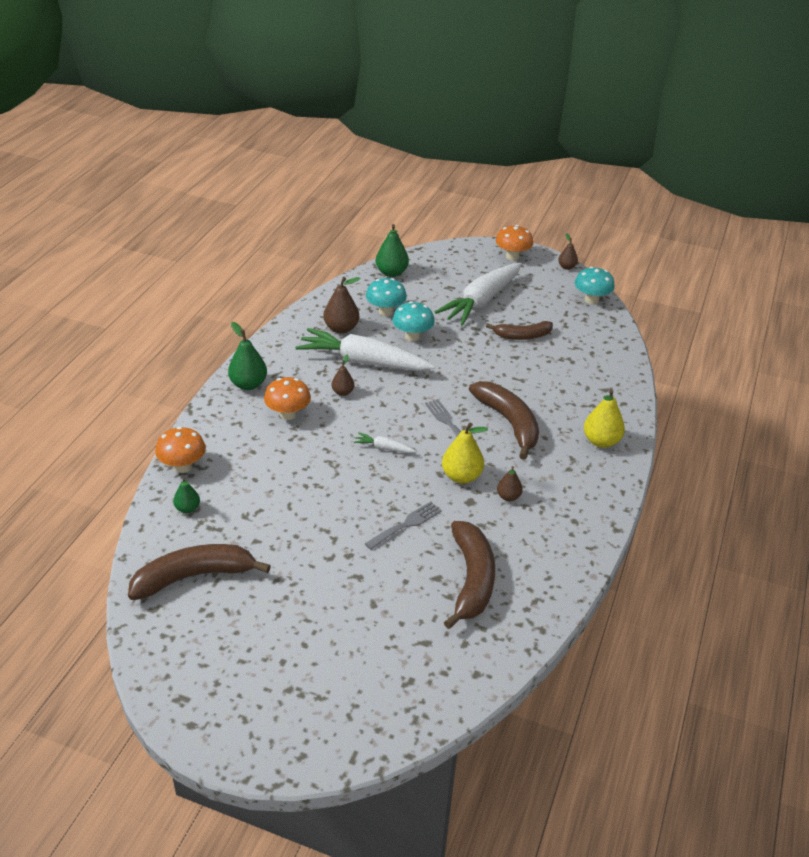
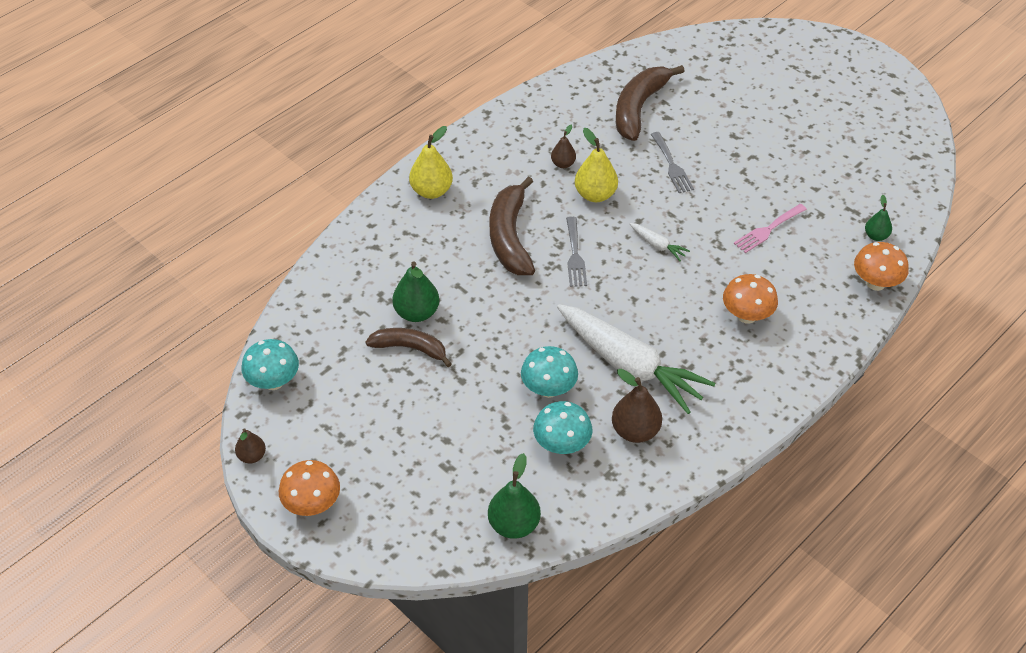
camera: 155 degrees left, 10 degrees up
(194, 576) = (877, 173): brown banana -> none
(248, 384) = (782, 372): green pear -> green pear (417, 313)
(291, 487) = (768, 230): none -> pink fork
(343, 392) = (673, 328): brown pear -> none
(406, 524) = (672, 165): grey fork -> grey fork turned 90 degrees counterclockwise
(481, 301) = (421, 424): white carrot -> none

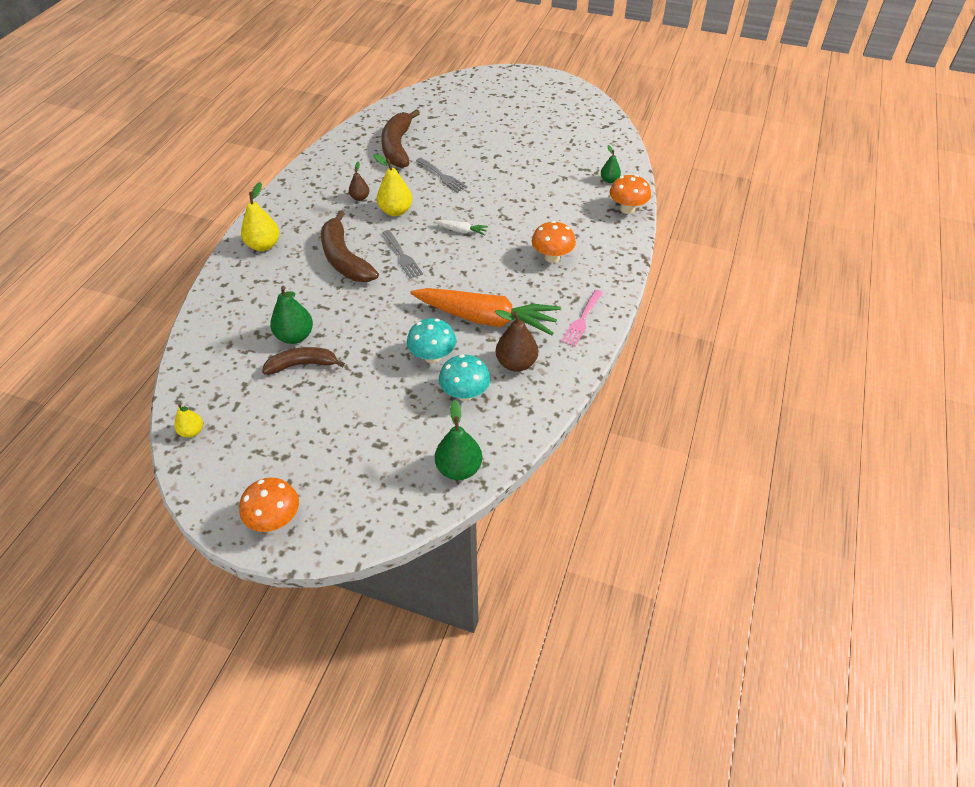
camera: 25 degrees left, 0 degrees up
(252, 456) = (199, 500): brown pear -> none
(273, 382) = (192, 431): turquoise mushroom -> yellow pear
(629, 365) = (486, 319): white carrot -> orange carrot
(768, 230) = (534, 198): pink fork -> pink fork (582, 320)

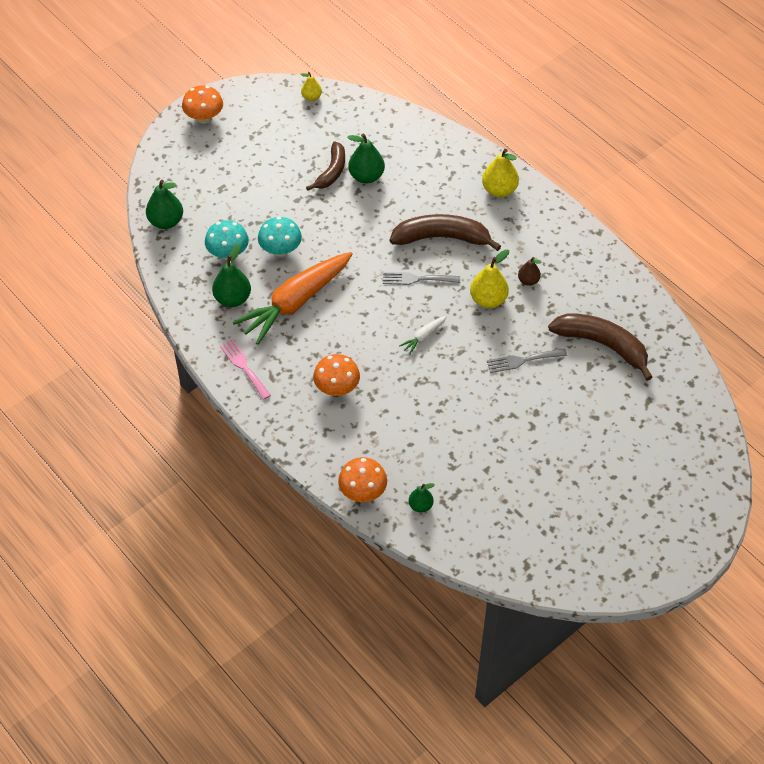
camera: 120 degrees right, 5 degrees up
(516, 363) = (232, 298): brown pear -> green pear

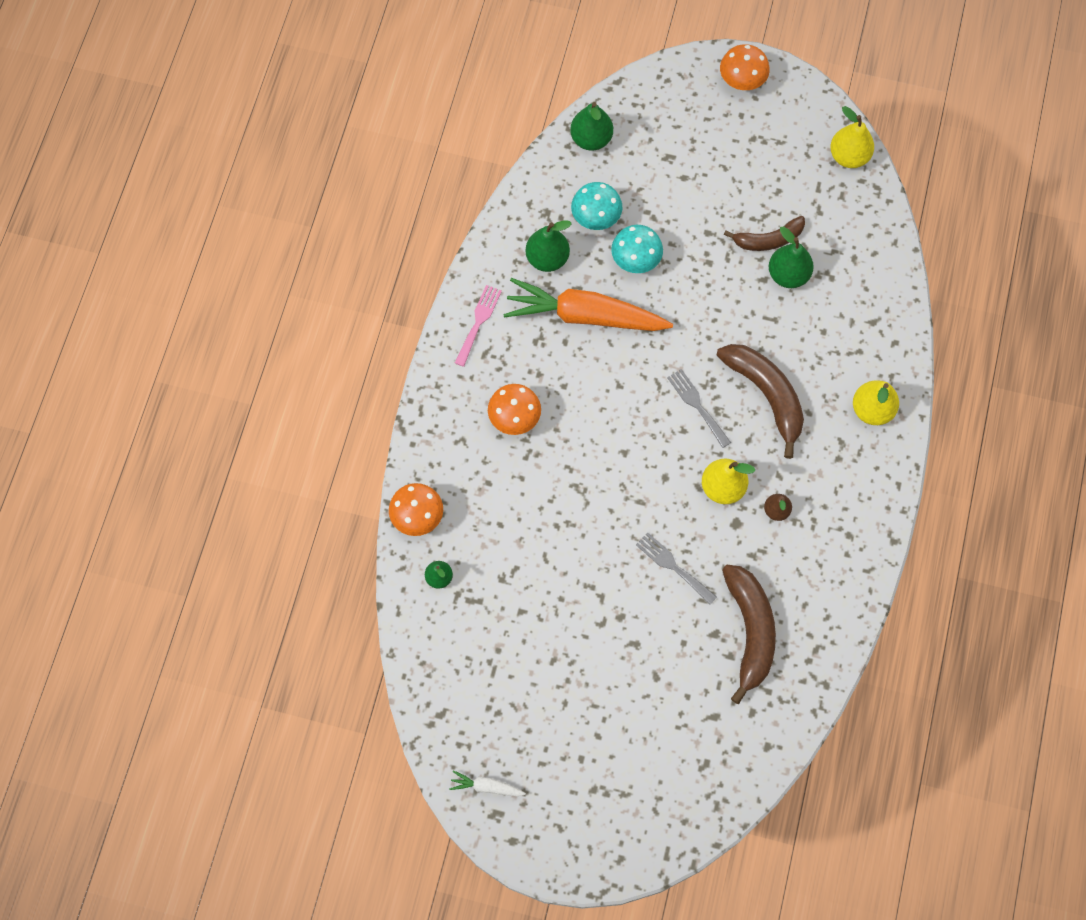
camera: 55 degrees right, 15 degrees up
(311, 97) = (848, 156): yellow pear -> yellow pear, size x1.69
(423, 337) = (632, 456): white carrot -> white carrot (486, 786)

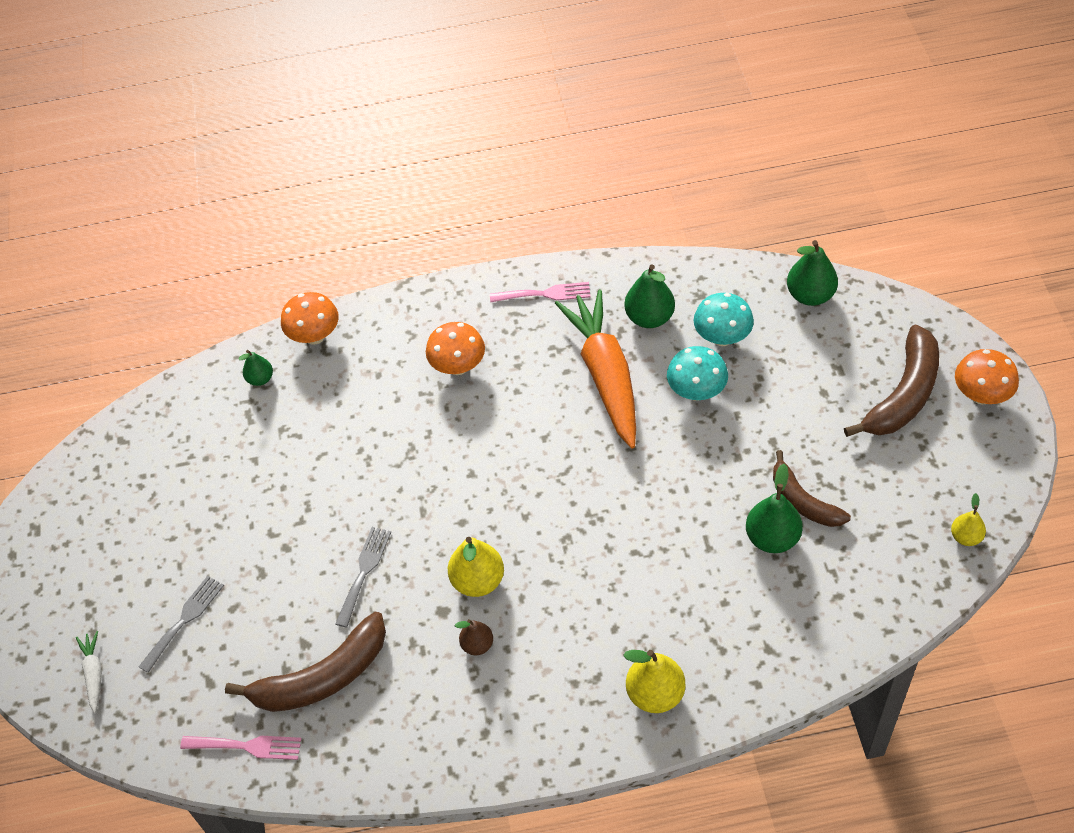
camera: 70 degrees right, 15 degrees down
(486, 786) = (60, 509): white carrot -> white carrot (94, 673)
(697, 405) = (561, 516): grey fork -> grey fork (184, 620)
(766, 395) = (611, 577): brown banana -> brown banana (903, 394)
(782, 706) = (247, 746): none -> pink fork
(848, 156) = (965, 537): yellow pear -> yellow pear, size x0.59

